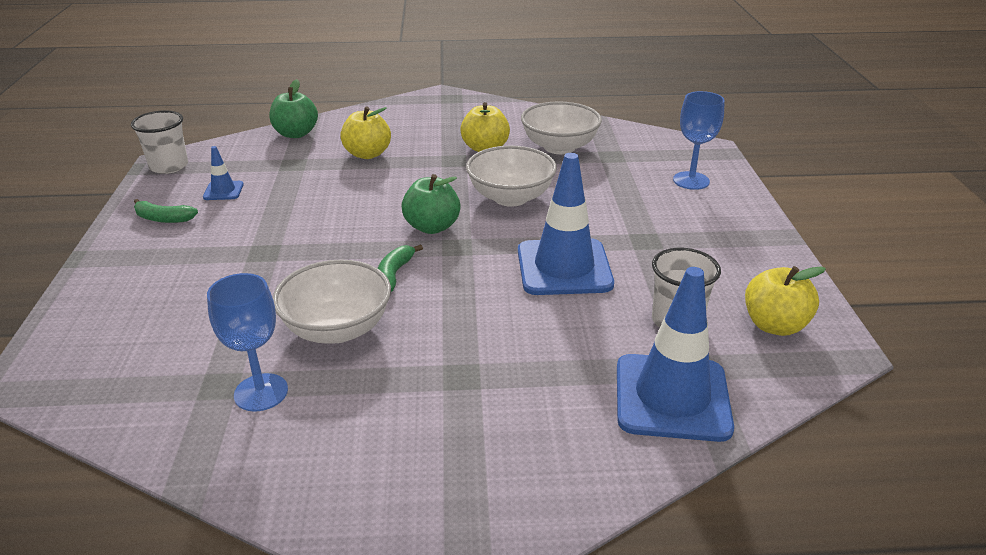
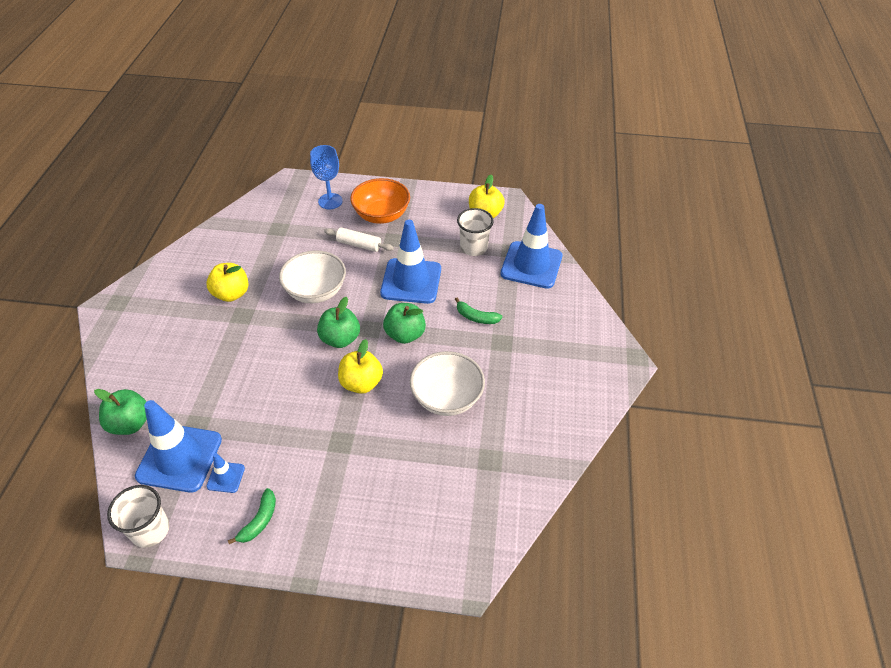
camera: 80 degrees left, 15 degrees up
(251, 163) = (179, 458): none -> blue traffic cone
(261, 392) = (500, 437): blue goblet -> none
(367, 154) = (203, 370): yellow apple -> yellow apple (361, 383)
(394, 274) = (394, 364): green banana -> green banana (476, 317)
(453, 276) = (405, 334): none -> green apple
(559, 147) = (251, 252): white bowl -> none
(616, 214) = (359, 245): none -> white rolling pin
(692, 223) = (381, 215): none -> orange bowl

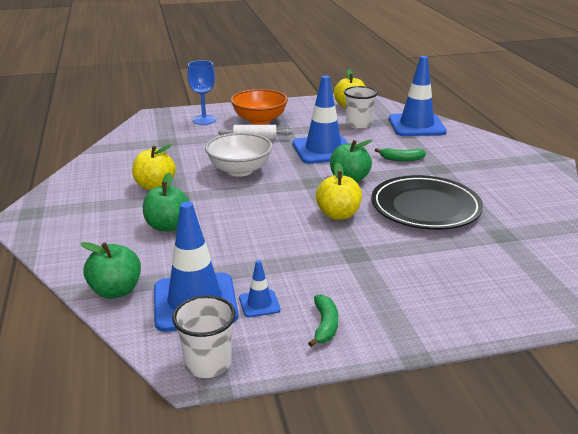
camera: 20 degrees left, 20 degrees down
(340, 339) = (291, 193): green apple -> green apple (168, 226)
(447, 397) = (425, 207): white bowl -> black plate

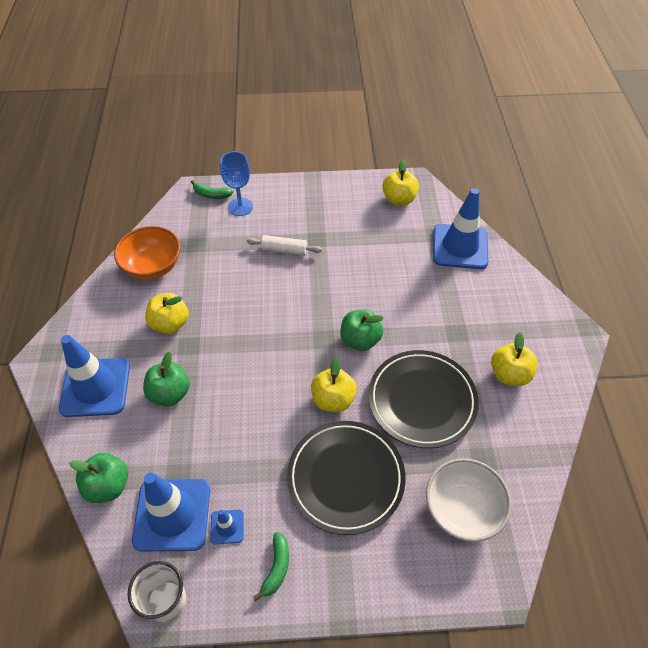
camera: 10 degrees right, 25 degrees up
(239, 170) = (256, 307): white bowl -> white bowl (462, 509)
(259, 120) = (297, 215): orange bowl -> orange bowl (153, 266)
(323, 150) = (348, 281): blue traffic cone -> blue traffic cone (95, 387)
(358, 124) = (398, 236): white cup -> none
(372, 259) = (345, 478): none -> black plate
(401, 159) = (424, 310): green banana -> green banana (211, 195)
(499, 186) = (509, 374): none -> yellow apple

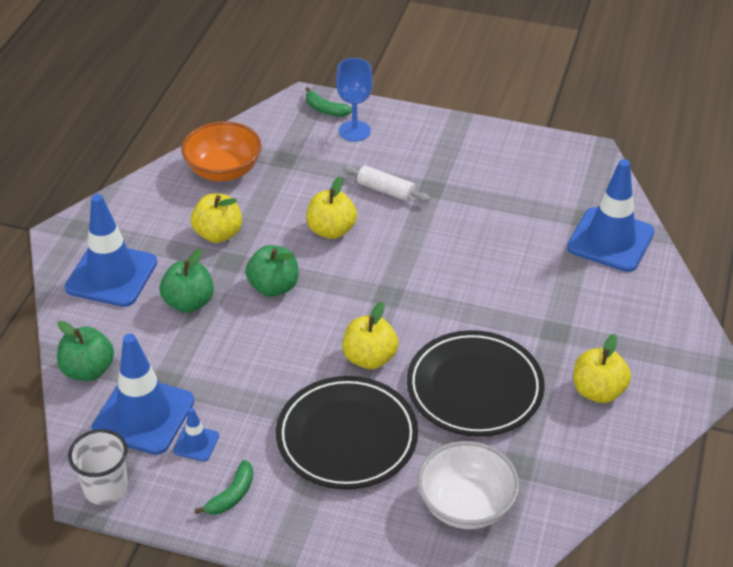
camera: 20 degrees right, 10 degrees down
(360, 340) = (431, 307): green apple -> green apple (273, 287)
(399, 199) = (558, 168): yellow apple -> yellow apple (331, 230)

